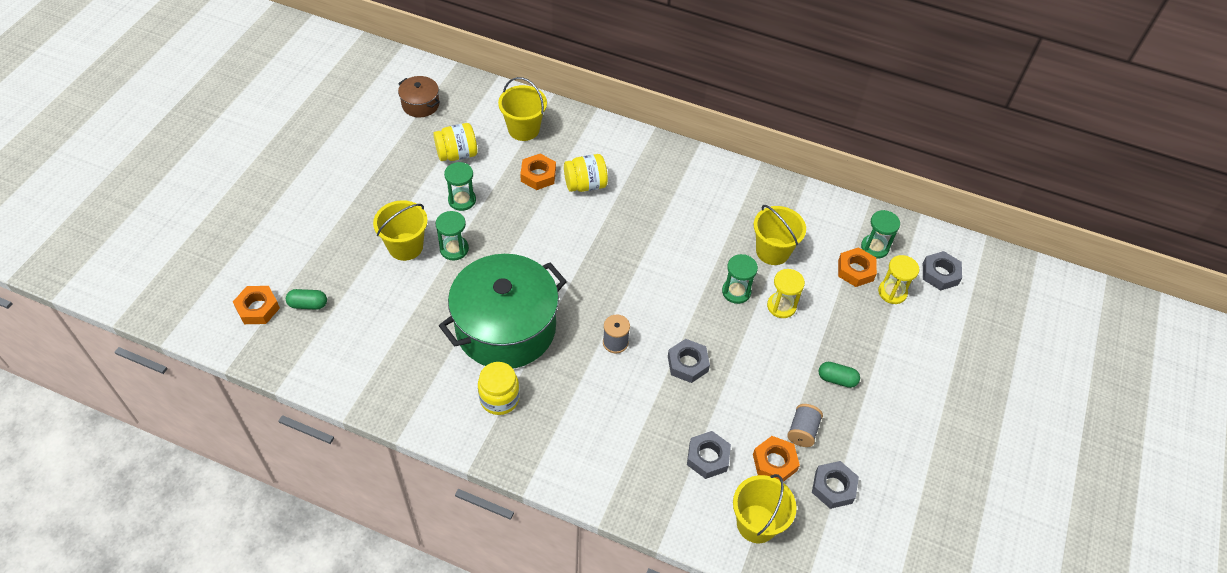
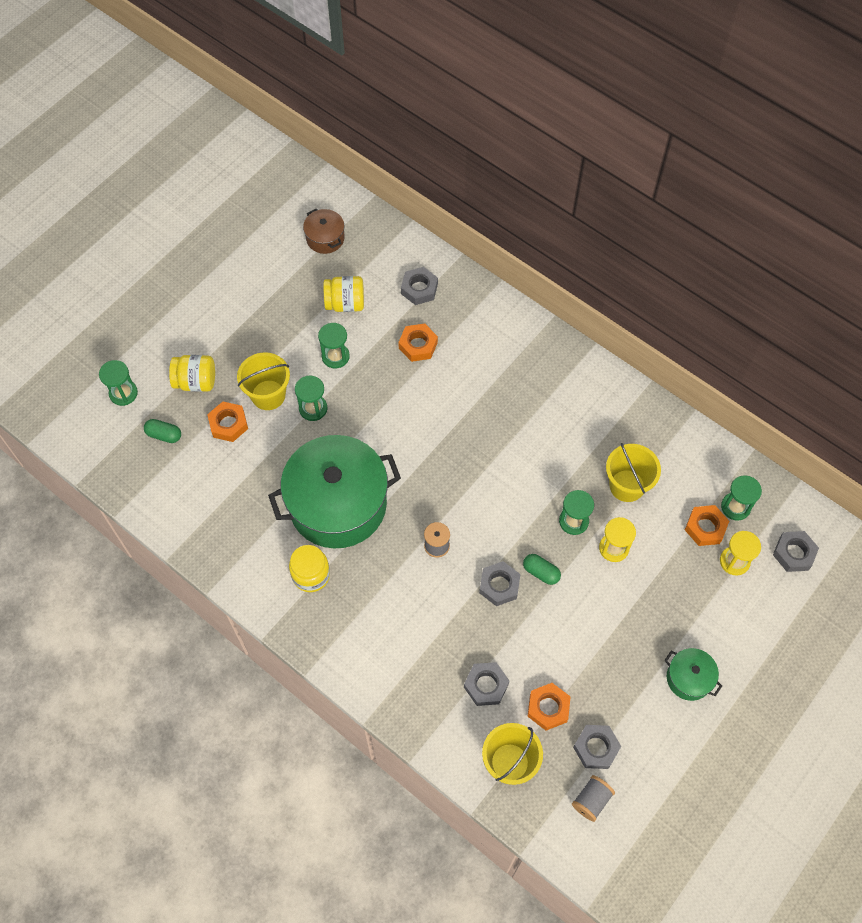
camera: 20 degrees right, 10 degrees up
(254, 276) = (123, 393): none -> green hourglass
(257, 308) = (118, 428): orange nut -> orange nut (228, 424)
(523, 129) = (419, 289): yellow bucket -> grey nut
(585, 185) = (461, 366): yellow jar -> yellow jar (196, 382)
(802, 431) = (586, 684): grey spool -> grey spool (591, 800)
(837, 379) = (641, 640): green capsule -> green capsule (541, 572)
(893, 402) = (689, 678): none -> green pot

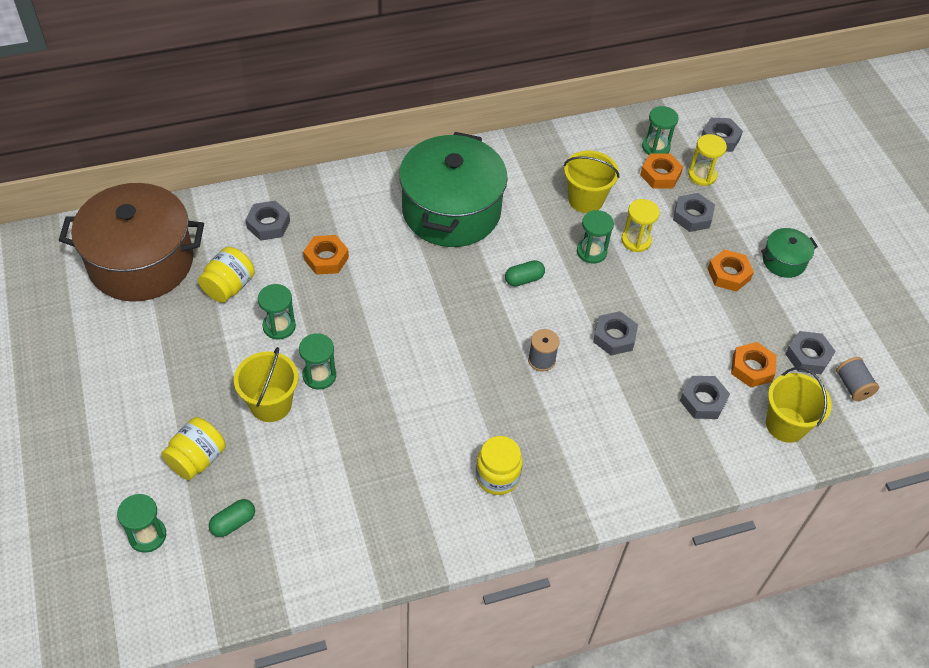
camera: 60 degrees left, 10 degrees down
(228, 424) = (273, 457): orange nut -> orange nut (728, 274)
(325, 238) = (141, 262): brown pot -> brown pot, size x2.28
(338, 504) = (439, 413): green pot -> green pot (451, 211)
(541, 572) = (623, 301): green capsule -> green capsule (524, 279)
(679, 578) = (692, 216): none -> grey nut

